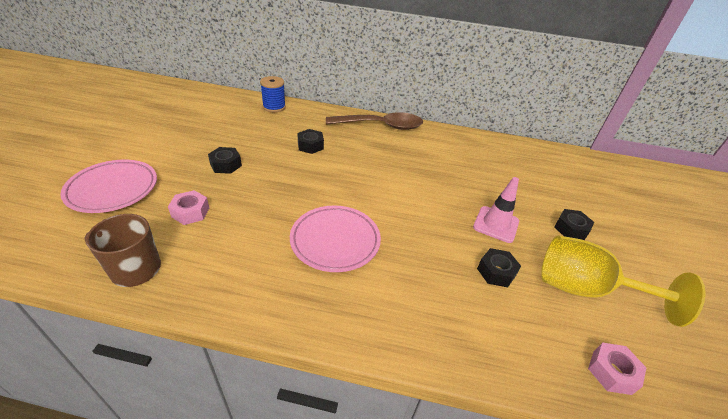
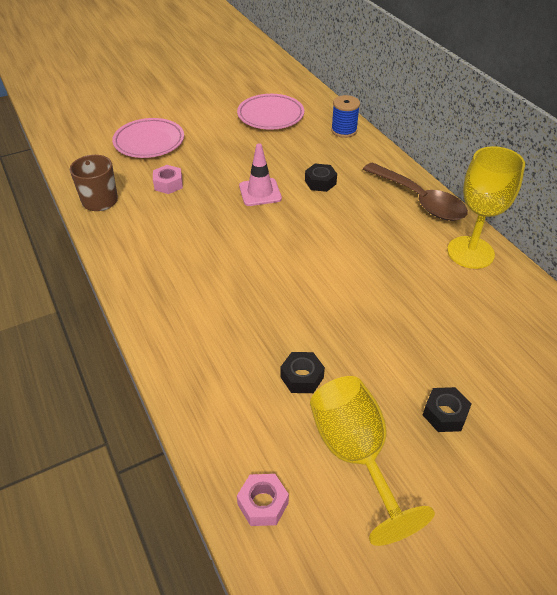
camera: 55 degrees right, 5 degrees up
(226, 165) = (234, 162): black nut -> none
(335, 241) = (223, 264): pink plate -> pink plate (270, 116)
(446, 139) = (470, 252): none -> yellow goblet
(496, 224) = (372, 350): pink traffic cone -> pink traffic cone (260, 192)

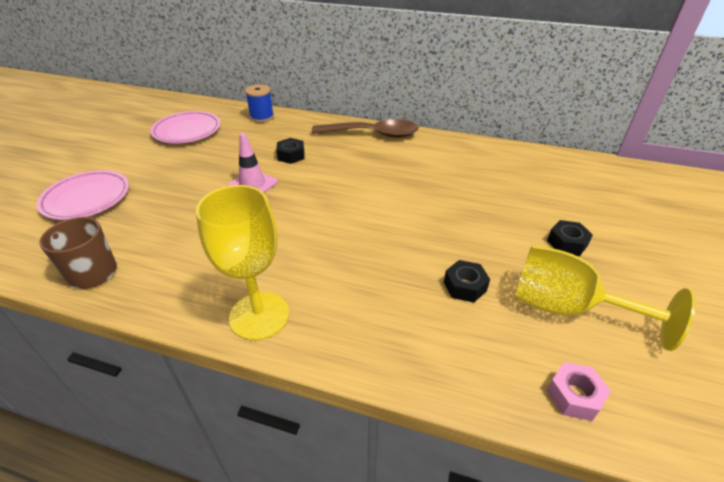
camera: 45 degrees left, 5 degrees down
(168, 184) = (155, 221): pink nut -> none
(470, 252) = (443, 147): yellow goblet -> yellow goblet (259, 316)

